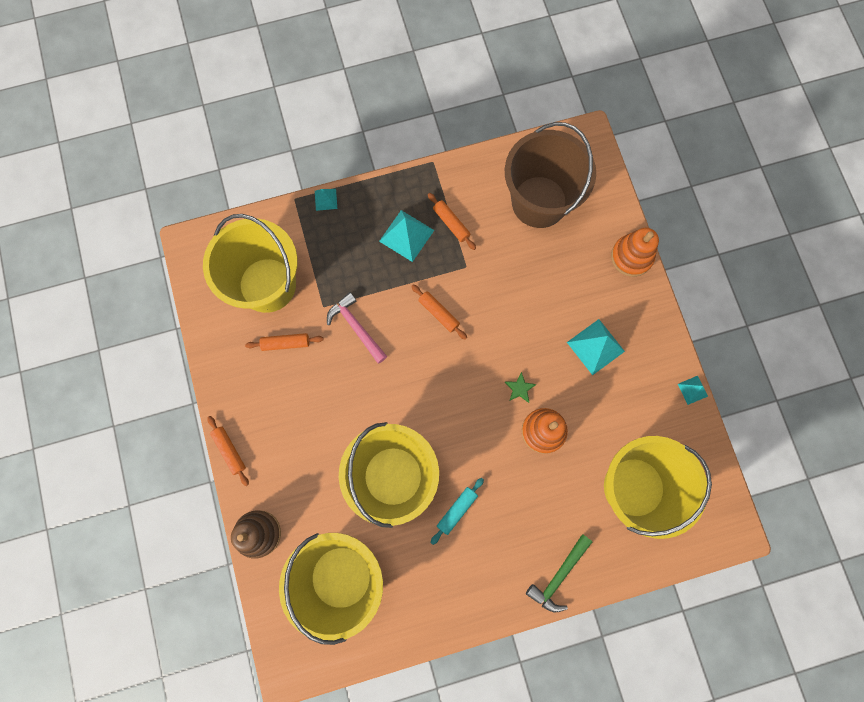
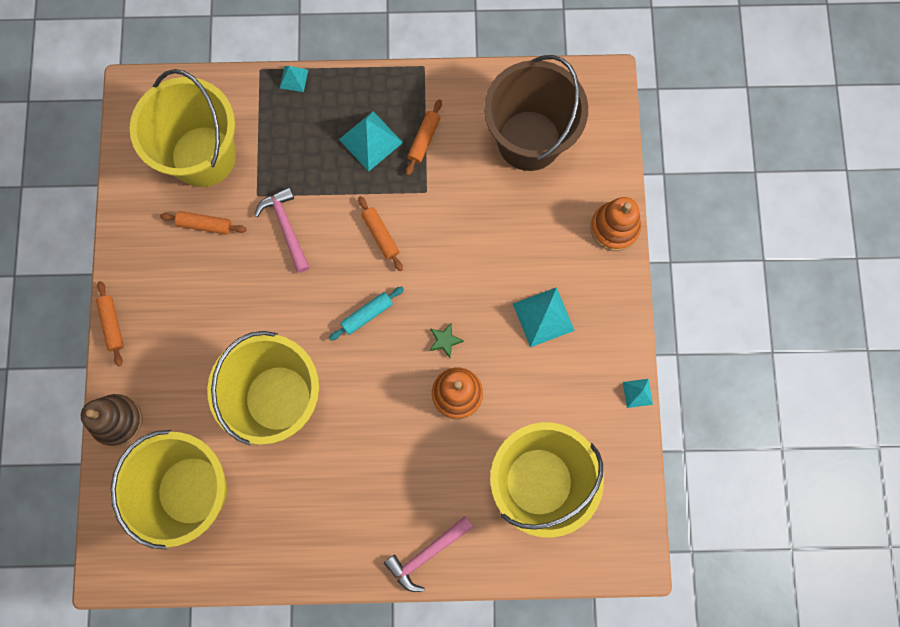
camera: 15 degrees right, 0 degrees up
(451, 223) = (424, 140): orange rolling pin -> orange rolling pin turned 45 degrees clockwise
(457, 510) = (337, 454): turquoise rolling pin -> turquoise rolling pin (367, 315)
(558, 576) = (426, 554): green hammer -> pink hammer

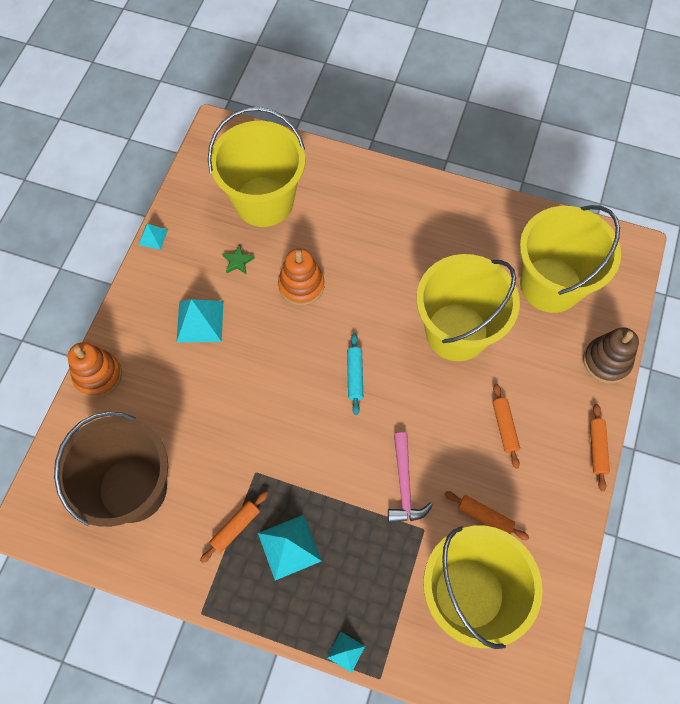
camera: 160 degrees left, 10 degrees down
(367, 315) = (354, 376): turquoise rolling pin -> turquoise rolling pin turned 75 degrees counterclockwise
(380, 235) = (315, 444): orange rolling pin -> orange rolling pin (504, 427)
(426, 554) = (373, 181): pink hammer -> none
(445, 340) = (294, 330): green star -> green star (238, 261)

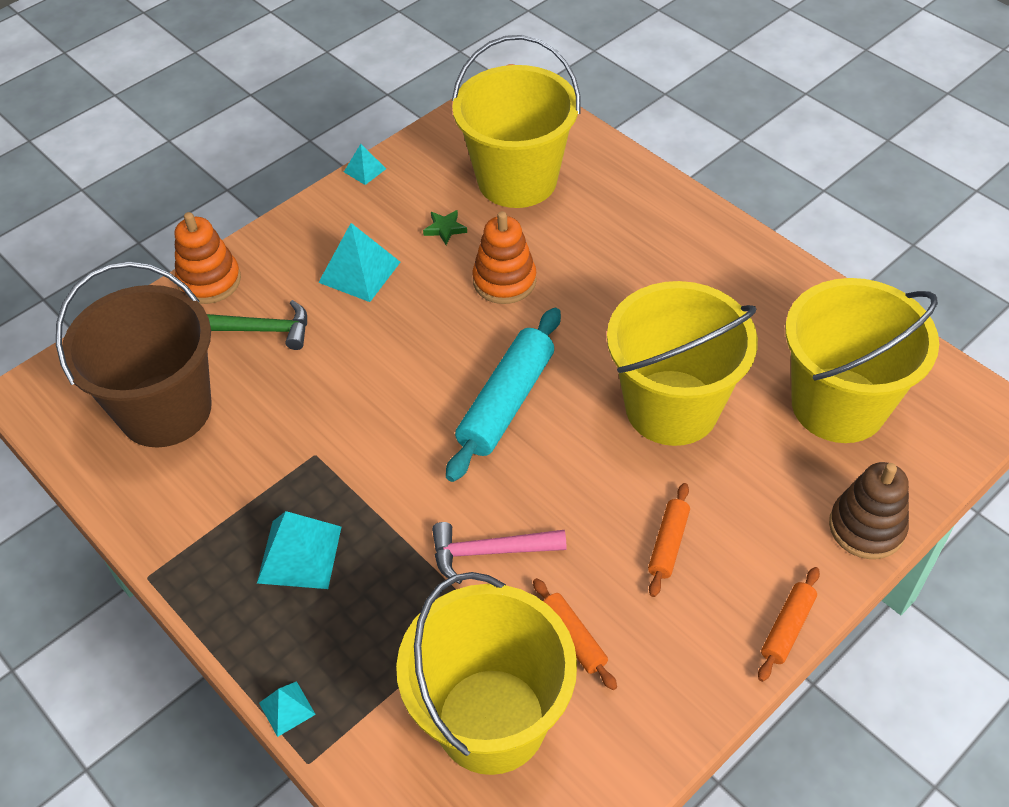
camera: 30 degrees right, 15 degrees down
(160, 397) = (261, 330): none -> green hammer
(235, 527) = (250, 503): orange rolling pin -> none
(354, 376) = (506, 402): turquoise rolling pin -> turquoise rolling pin, size x1.90
(404, 485) = (489, 552): pink hammer -> pink hammer turned 60 degrees clockwise

